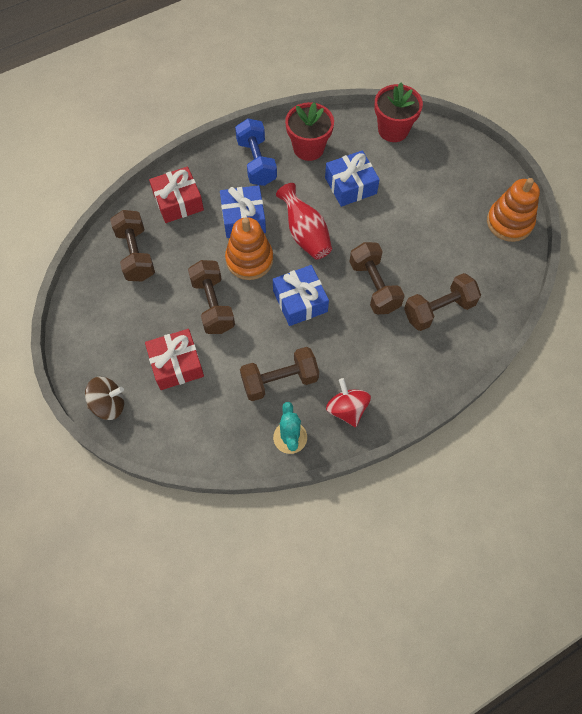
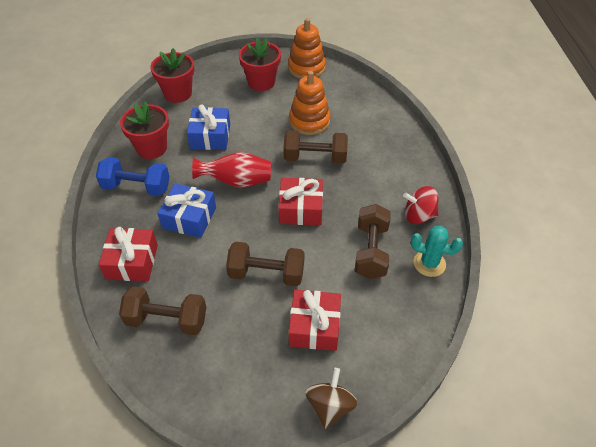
camera: 65 degrees left, 15 degrees down
(249, 260) = (236, 229): orange stacking toy -> orange stacking toy (309, 121)
(300, 301) = (301, 209): blue gift -> red gift
(438, 310) = (357, 130): brown dumbbell -> none
(457, 191) = (261, 82): none -> red flower pot

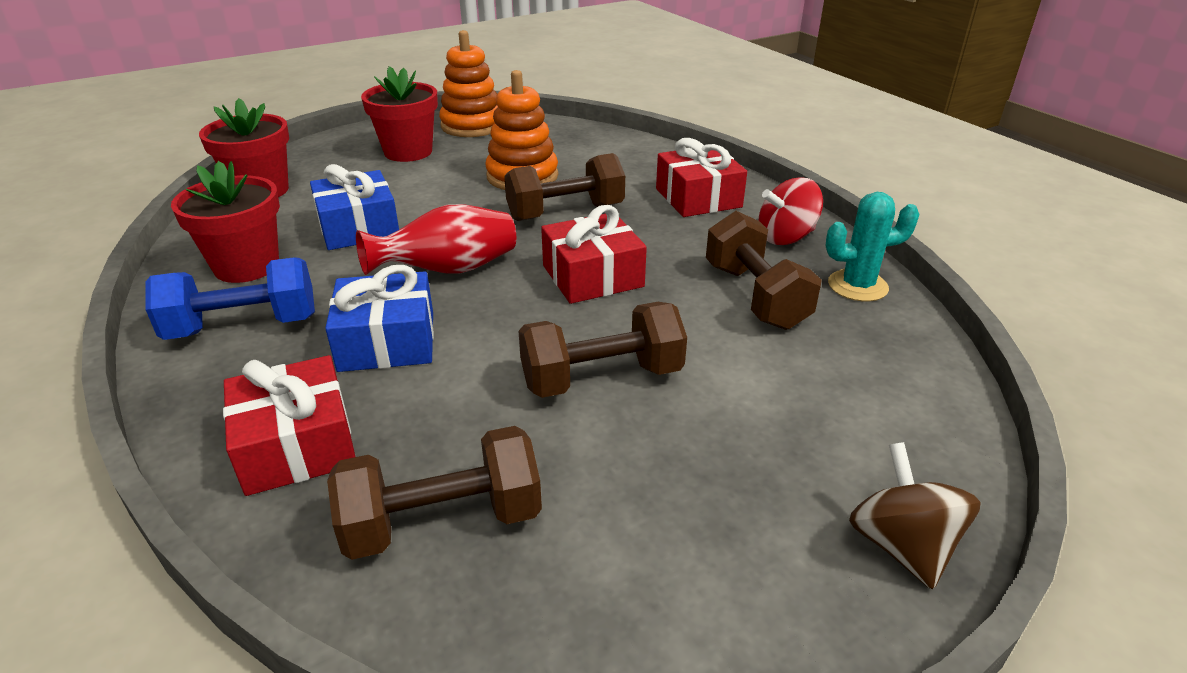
camera: 25 degrees left, 15 degrees down
(314, 326) = (756, 427): red gift -> red gift (698, 198)

